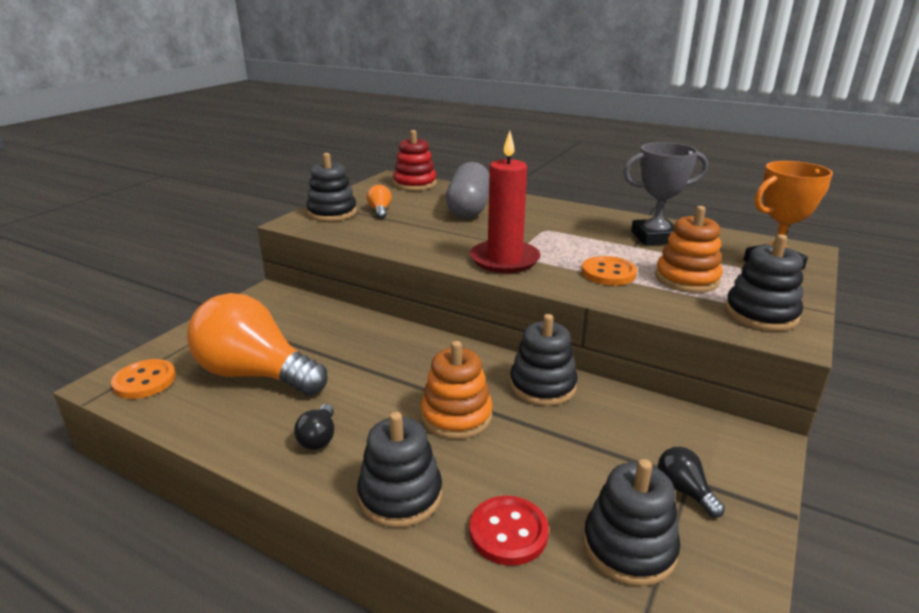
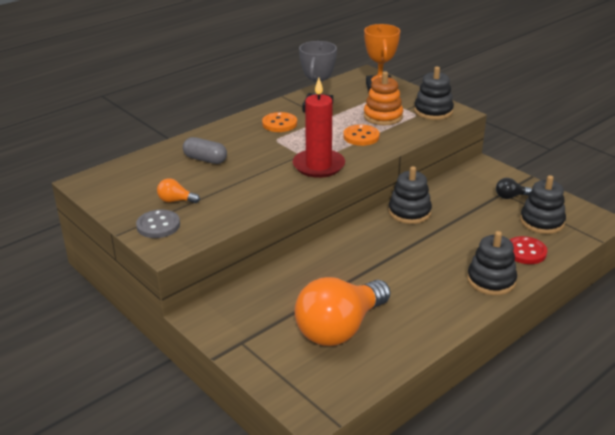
camera: 70 degrees left, 5 degrees up
(144, 381) = (321, 390): orange button -> orange button (279, 124)
(319, 438) = (430, 304): black light bulb -> none
(332, 213) = (158, 225): black stacking toy -> grey button
(415, 184) = (117, 173): red stacking toy -> none
(456, 416) = (427, 249): orange stacking toy -> none
(469, 208) = (205, 159): grey capsule -> grey capsule, size x0.60

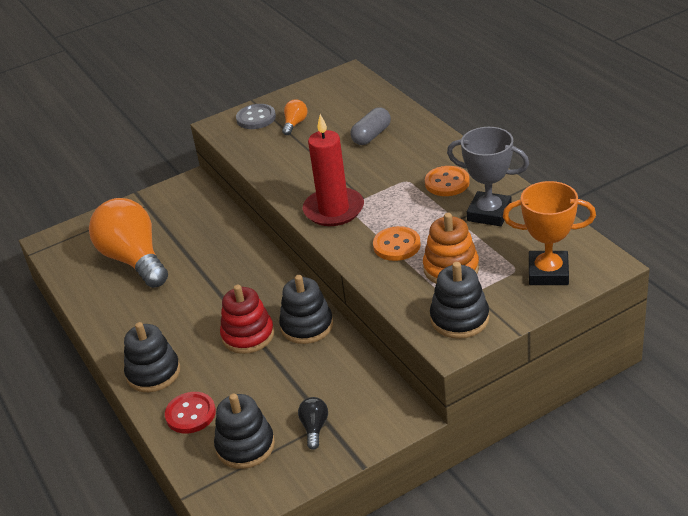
camera: 105 degrees right, 5 degrees up
(429, 238) = (248, 335): none -> red stacking toy

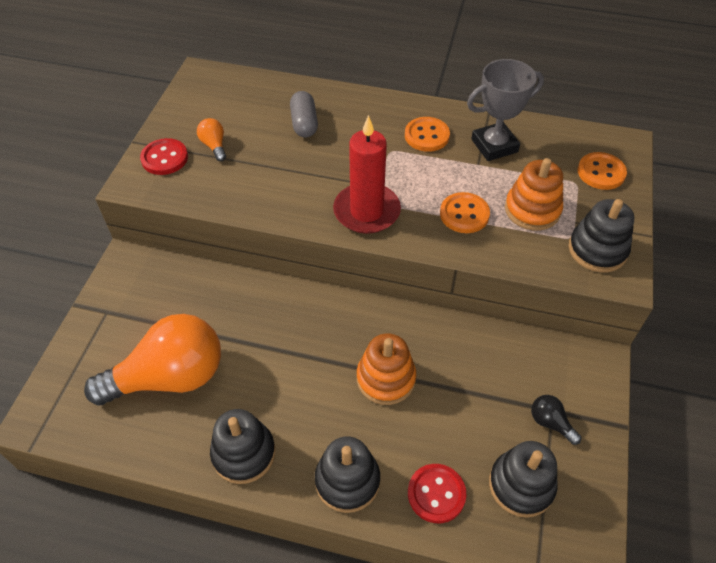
camera: 50 degrees left, 15 degrees up
(134, 259) = (170, 377): orange light bulb -> orange light bulb turned 150 degrees clockwise
(248, 335) = (386, 378): red stacking toy -> orange stacking toy
(256, 118) = (164, 158): grey button -> red button
(307, 326) = (423, 334): black stacking toy -> black stacking toy (243, 453)
(548, 273) = (601, 172): orange trophy -> orange button

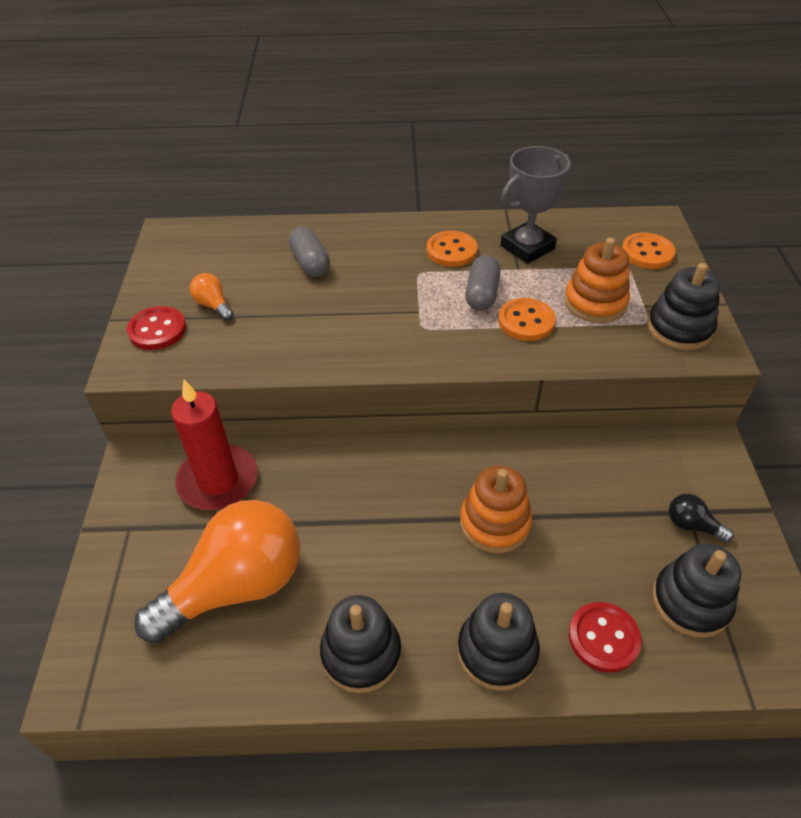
camera: 15 degrees left, 5 degrees down
(366, 211) = (418, 340): red candle -> red candle (218, 480)
(436, 181) = (482, 294): none -> grey capsule

